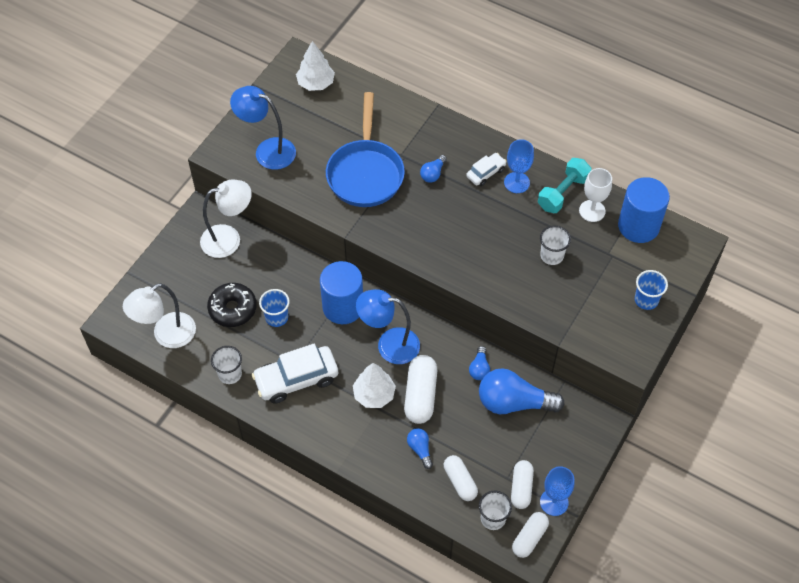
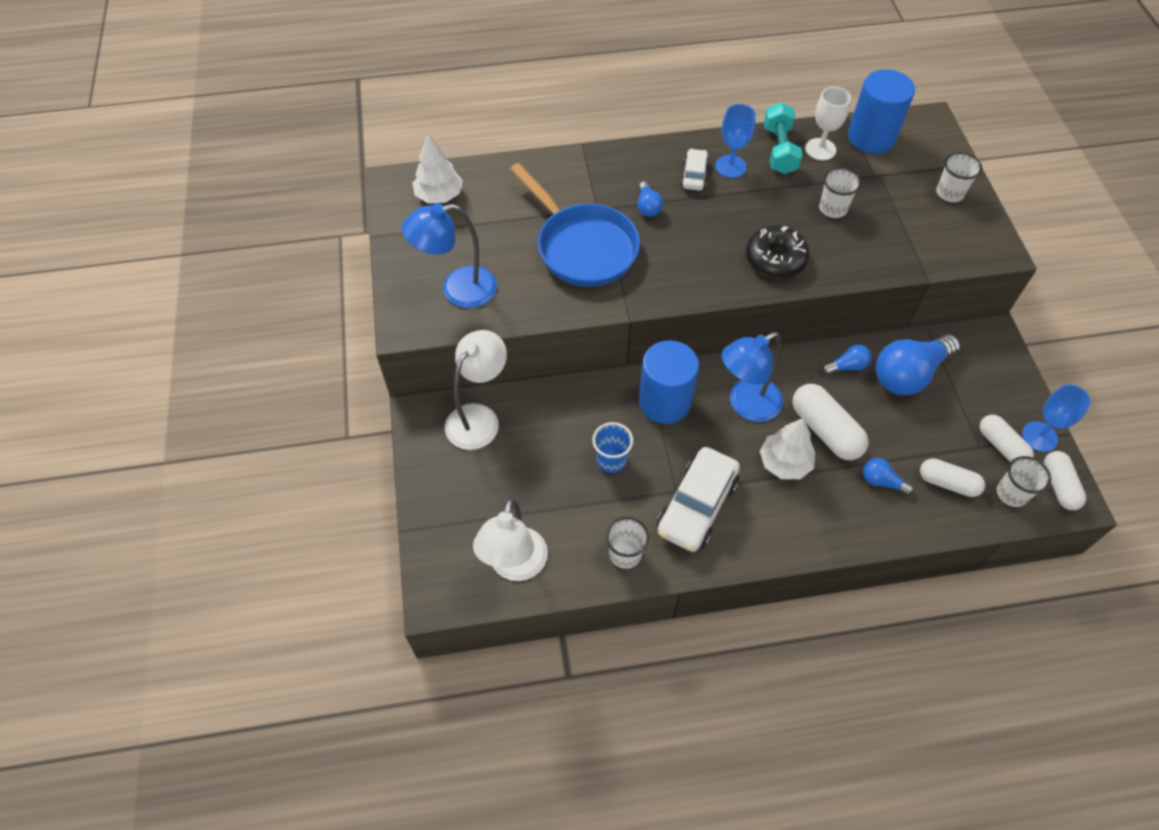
camera: 40 degrees left, 0 degrees up
(232, 309) = (557, 485): black donut -> black donut (775, 259)
(479, 368) = (847, 366): blue light bulb -> blue light bulb turned 75 degrees counterclockwise
(646, 300) = (949, 193): blue cup -> white cup

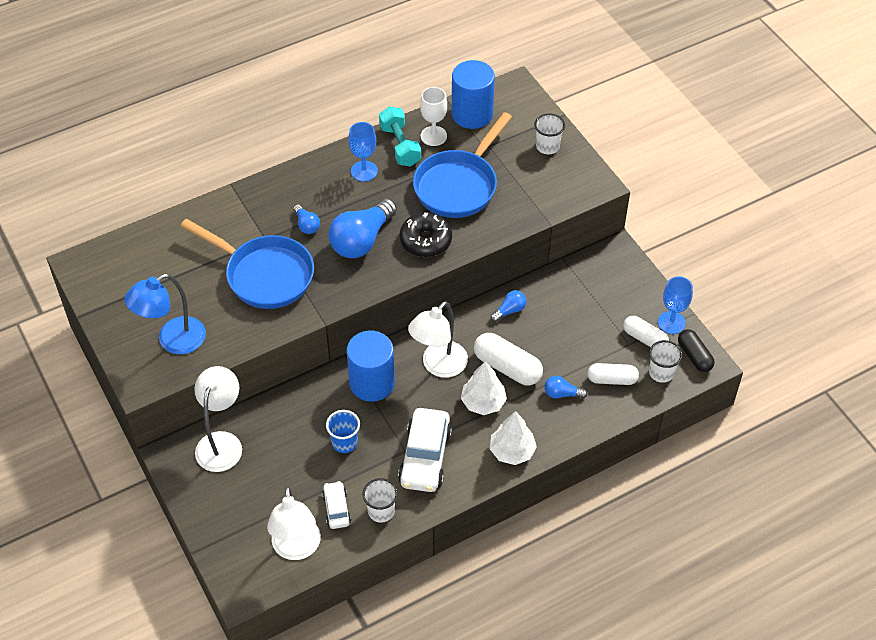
camera: 20 degrees left, 5 degrees down
(439, 195) = (123, 264): white tree -> white tree (512, 451)
(694, 175) = (336, 187): white car -> white car (336, 509)
(746, 405) = (438, 366): blue lamp -> white lamp
(833, 209) = (459, 185): white cup -> blue pan
(909, 374) = (560, 303): blue light bulb -> blue light bulb (362, 240)
(1058, 486) = (694, 356): white capsule -> black capsule

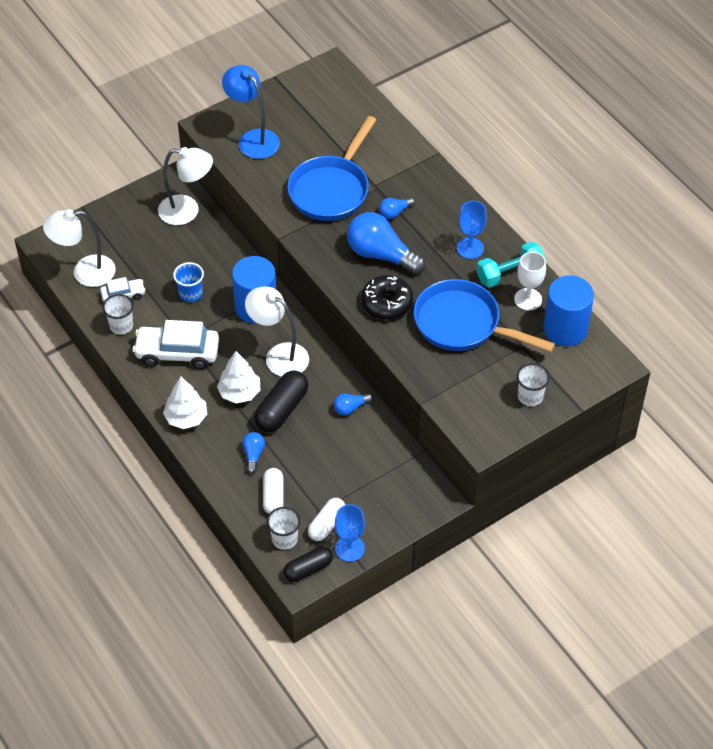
camera: 85 degrees right, 0 degrees up
(507, 367) = (282, 409): white capsule -> black capsule
(509, 311) = (350, 408): blue light bulb -> blue light bulb turned 105 degrees clockwise

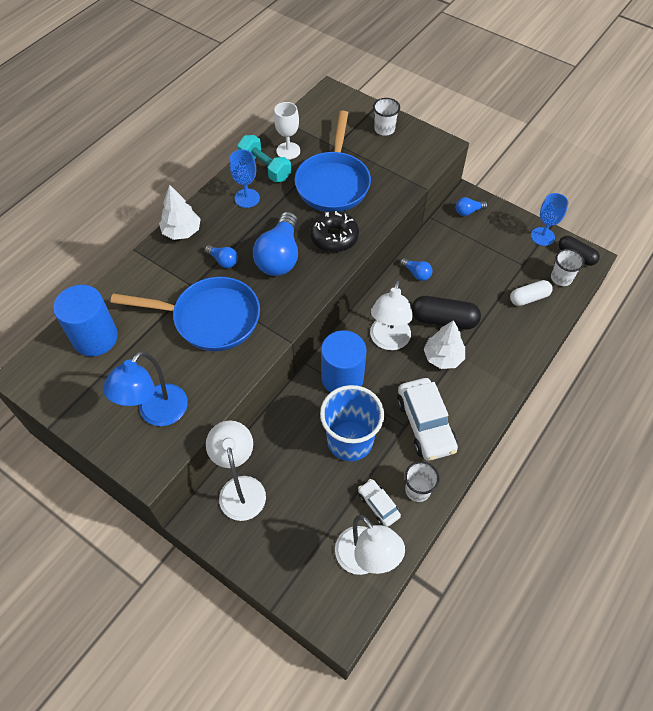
camera: 110 degrees left, 5 degrees up
(186, 417) = (491, 389): white tree -> white tree (182, 232)
(191, 294) = (350, 441): blue cup -> blue cup, size x1.85
(253, 455) = (499, 325): blue light bulb -> blue light bulb (468, 211)
(327, 524) = (531, 256): white capsule -> none
(565, 329) = (309, 124): blue cylinder -> blue cylinder (95, 338)

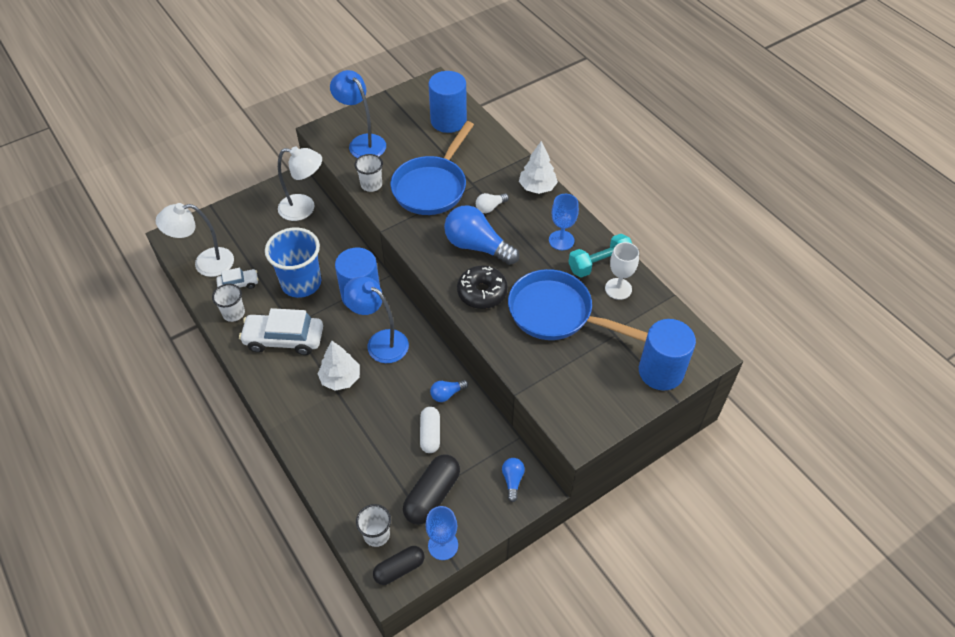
camera: 110 degrees right, 5 degrees down
(223, 261) = (490, 207): blue light bulb -> white light bulb
(359, 113) = (661, 371): none -> blue cylinder
(384, 129) = (625, 387): white cup -> white cup (371, 185)
(388, 341) = (380, 342): white lamp -> blue lamp
(443, 320) = (380, 396): black capsule -> black capsule (432, 495)
(529, 298) = (367, 487): white capsule -> white capsule (430, 434)

